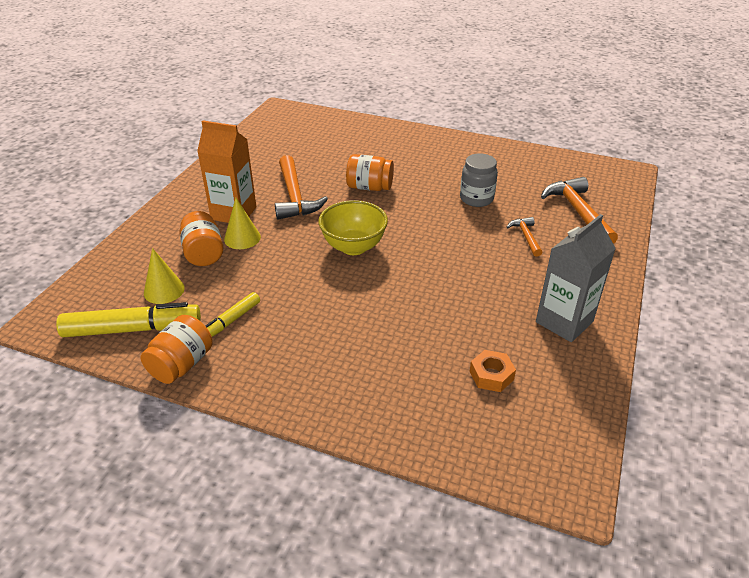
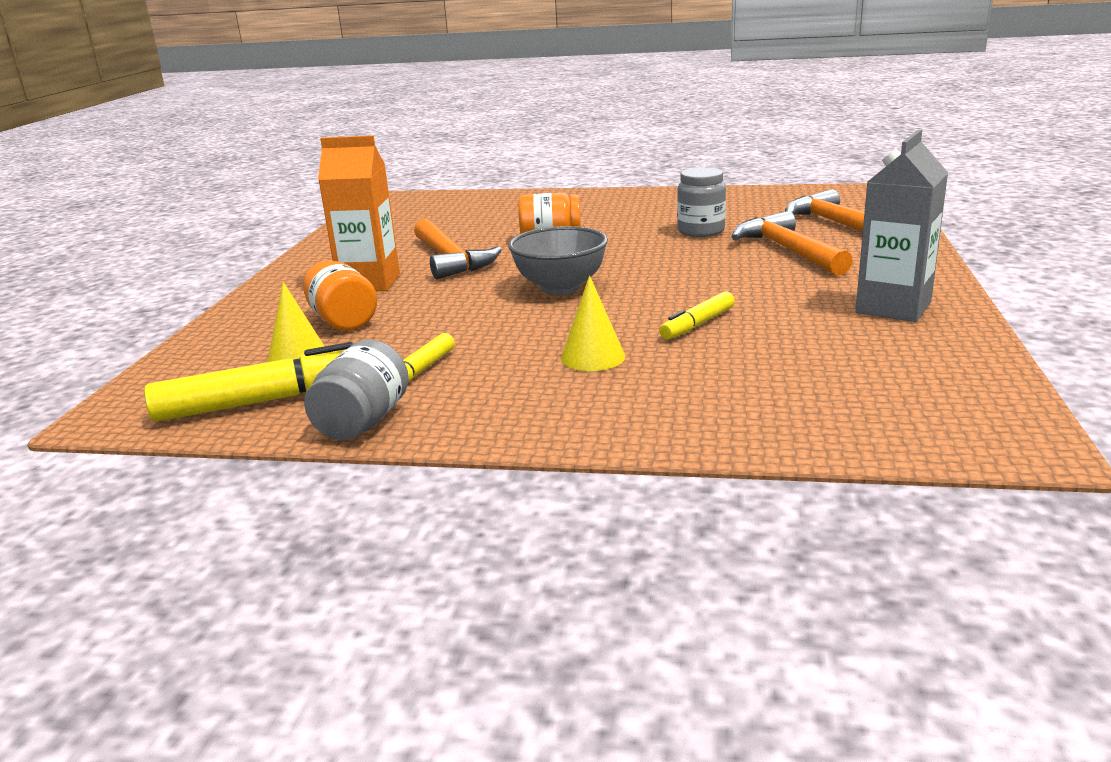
camera: 10 degrees left, 15 degrees down
(181, 364) = (363, 422): orange jar -> grey jar
(242, 238) = (394, 301): yellow cone -> yellow cone (593, 357)
(353, 247) = (560, 287): yellow bowl -> grey bowl
(425, 310) = (698, 324): none -> yellow marker
(491, 375) = (832, 364): orange nut -> none
(526, 236) = (788, 250): orange hammer -> orange hammer, size x1.90

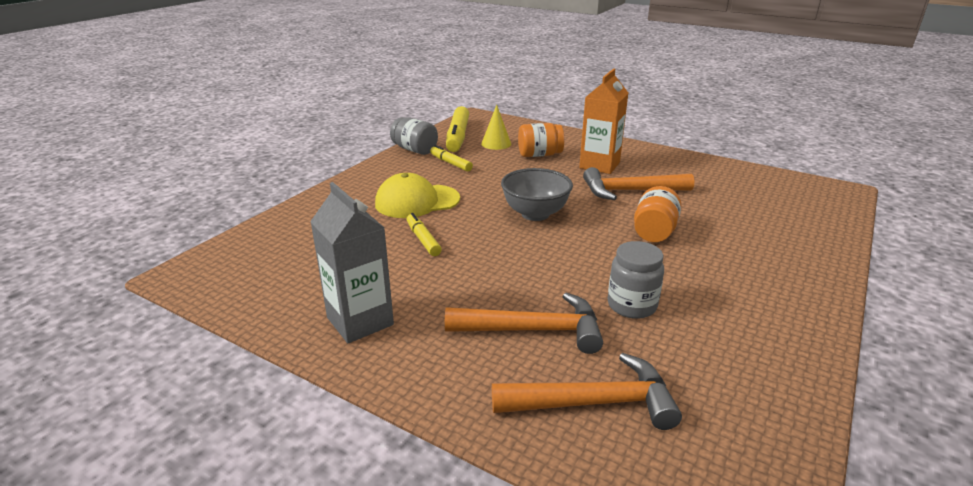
camera: 110 degrees right, 5 degrees up
(593, 357) = (417, 201): yellow cone -> yellow cap

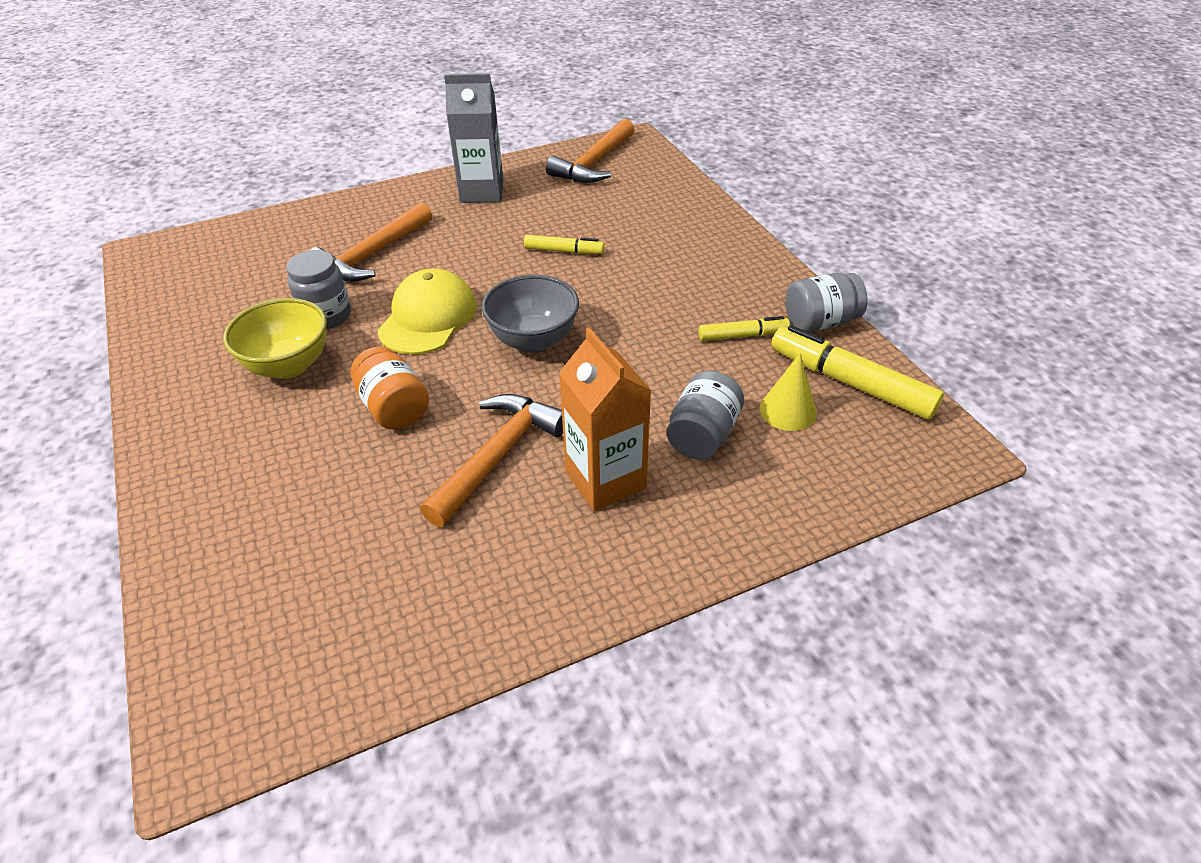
camera: 125 degrees right, 15 degrees up
(417, 201) = (651, 273): yellow cap -> yellow cap (428, 317)
(539, 155) = (702, 435): orange jar -> grey jar
(593, 403) = (283, 247): orange hammer -> orange hammer (594, 163)
(694, 290) = (289, 365): none -> yellow bowl

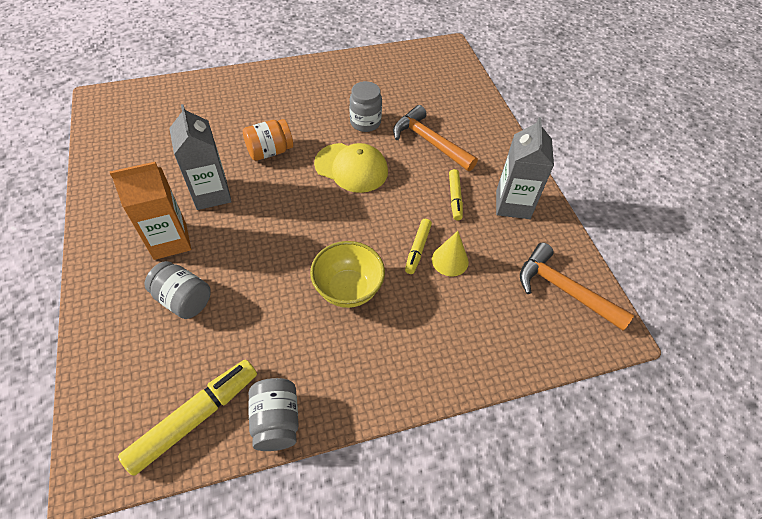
camera: 95 degrees right, 10 degrees up
(289, 365) = (322, 109): yellow bowl -> yellow bowl (348, 289)
(498, 456) = (211, 194): orange hammer -> grey carton
(533, 340) = (311, 219): grey bowl -> none
(742, 335) = (277, 352): yellow marker -> yellow marker (455, 198)
(787, 410) = (184, 360): yellow cone -> yellow cone (450, 260)

